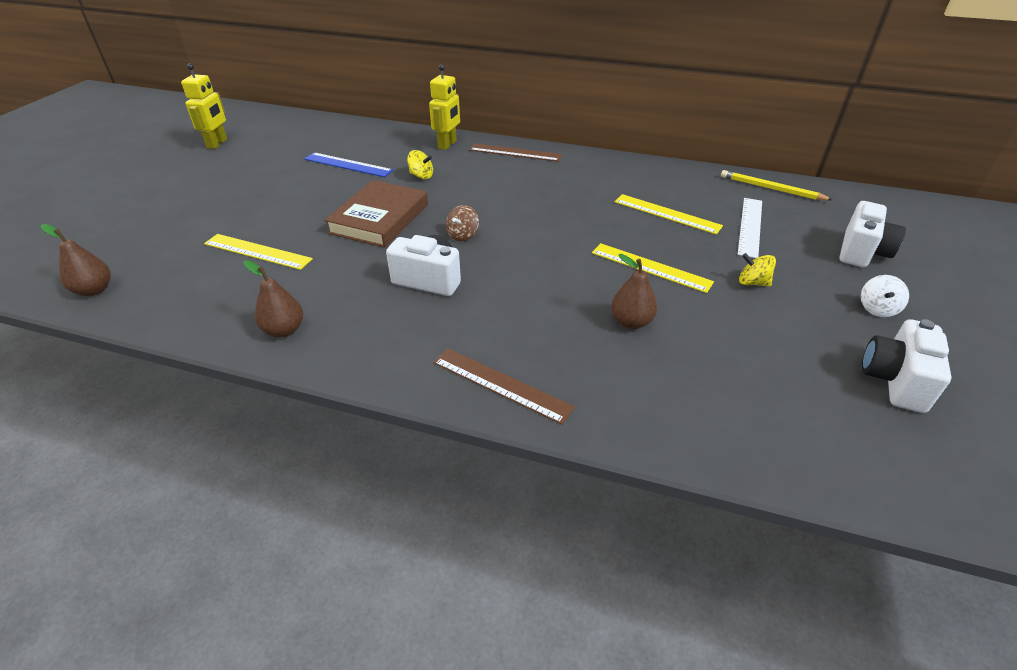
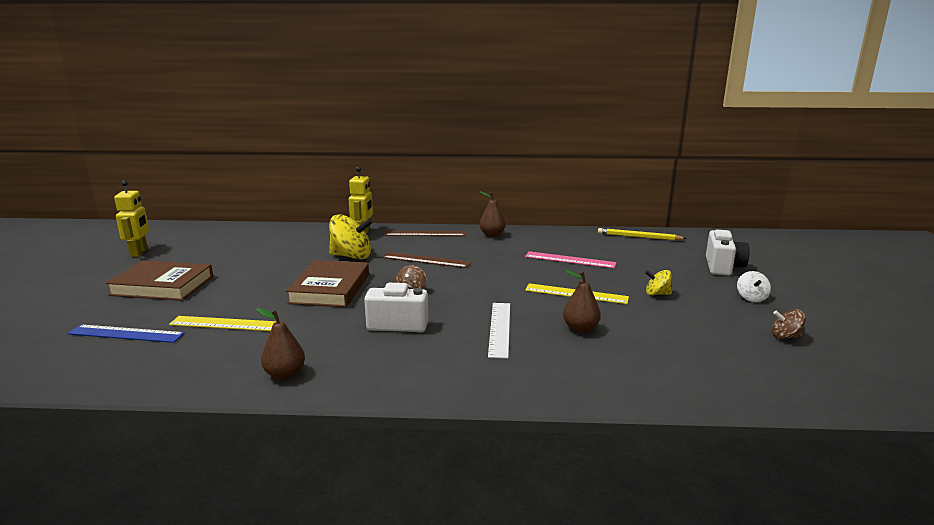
camera: 15 degrees left, 20 degrees down
(94, 290) = (70, 372): brown pear -> brown pear (492, 235)
(220, 191) = (162, 286): none -> brown book
(348, 165) = (279, 255): blue ruler -> blue ruler (126, 334)
(421, 176) = (351, 256): yellow spinning top -> yellow spinning top, size x1.91
(501, 384) = (499, 382): brown ruler -> brown ruler (426, 260)
(667, 214) = (570, 260): yellow ruler -> pink ruler
(750, 226) = (636, 261): white ruler -> white ruler (499, 329)
(895, 380) = (785, 337): white camera -> brown spinning top

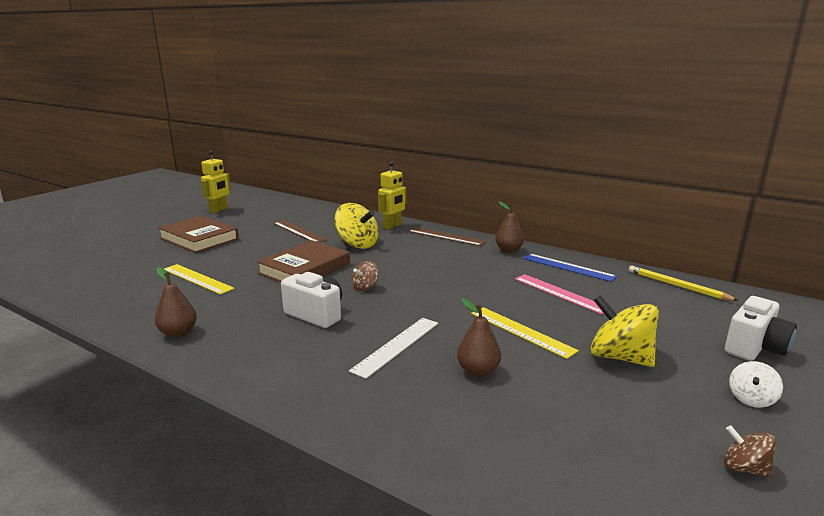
camera: 30 degrees right, 0 degrees up
(126, 334) = (131, 269): blue ruler -> blue ruler (568, 267)
(426, 260) = (415, 261): brown ruler -> brown ruler (299, 231)
(657, 294) = (619, 357): yellow spinning top -> yellow spinning top, size x1.91

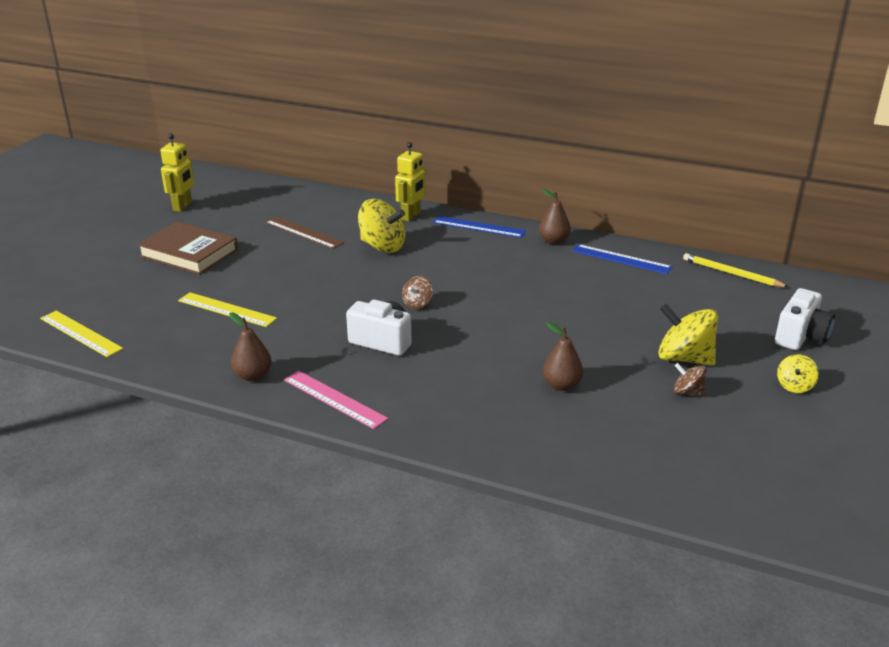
camera: 10 degrees left, 10 degrees up
(305, 268) = (340, 285): brown book -> none
(396, 346) = (478, 367): white ruler -> none
(446, 236) = (479, 227): brown ruler -> blue ruler
(521, 331) = (590, 340): yellow ruler -> yellow ruler (80, 333)
(560, 293) = (619, 293): pink ruler -> pink ruler (334, 399)
(744, 468) = (786, 443): brown spinning top -> brown spinning top (688, 392)
(751, 399) = (794, 386): white spinning top -> yellow spinning top

